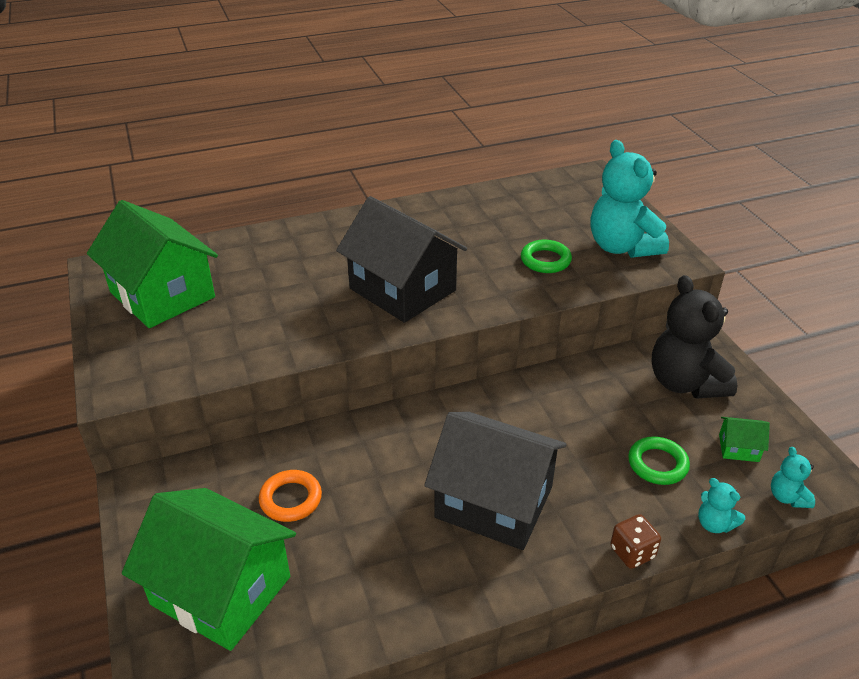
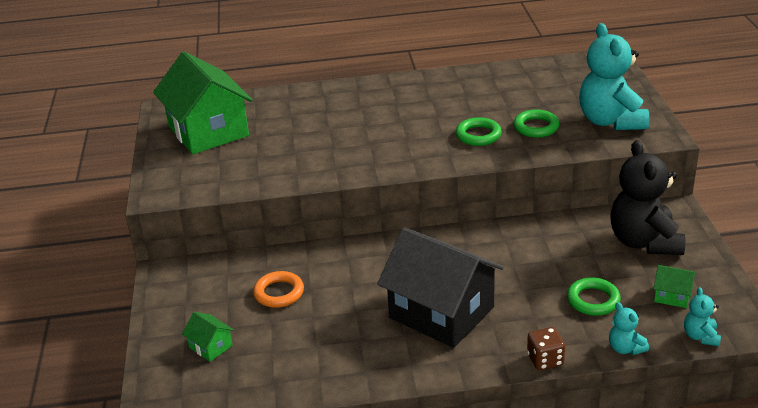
camera: 15 degrees right, 5 degrees down
(221, 590) = (210, 346): green house -> green house, size x0.40
(402, 289) = (403, 141): black house -> none
(485, 275) = (478, 135): none -> green ring

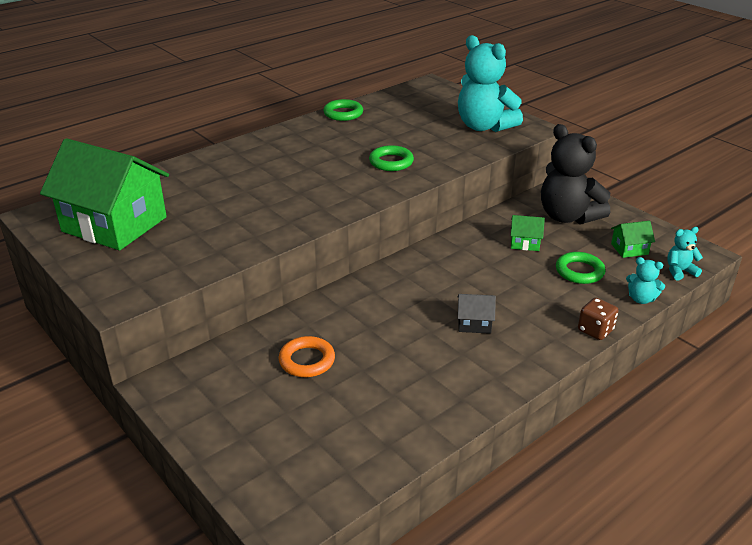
camera: 35 degrees left, 0 degrees up
(210, 346) = (287, 438): green house -> green house (525, 243)
(441, 312) = (474, 323): black house -> black house, size x0.40
(536, 127) = (431, 144): green ring -> green ring (343, 113)
(700, 336) = (679, 271): turquoise teddy bear -> turquoise teddy bear turned 105 degrees clockwise

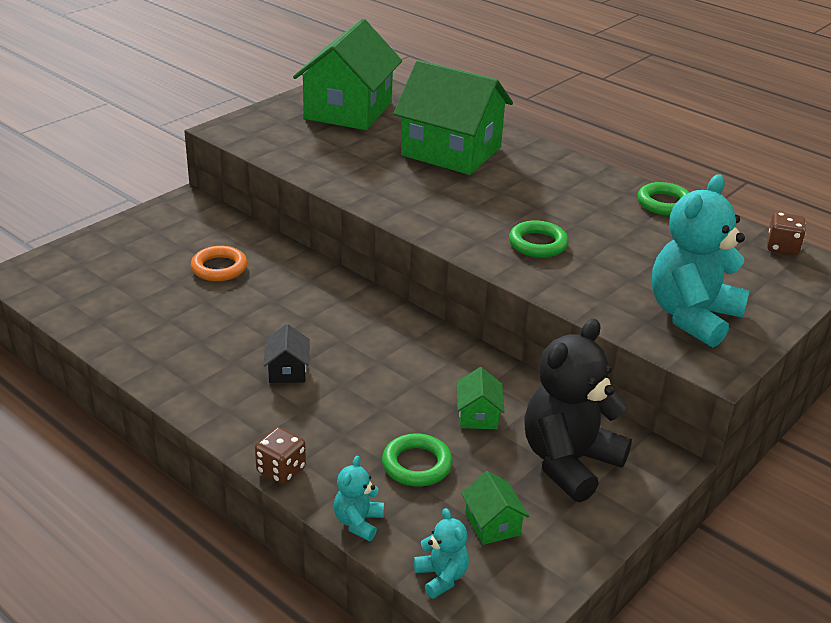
camera: 80 degrees right, 0 degrees up
(229, 180) = (451, 151): none -> green house
(406, 90) = (782, 247): none -> brown dice

